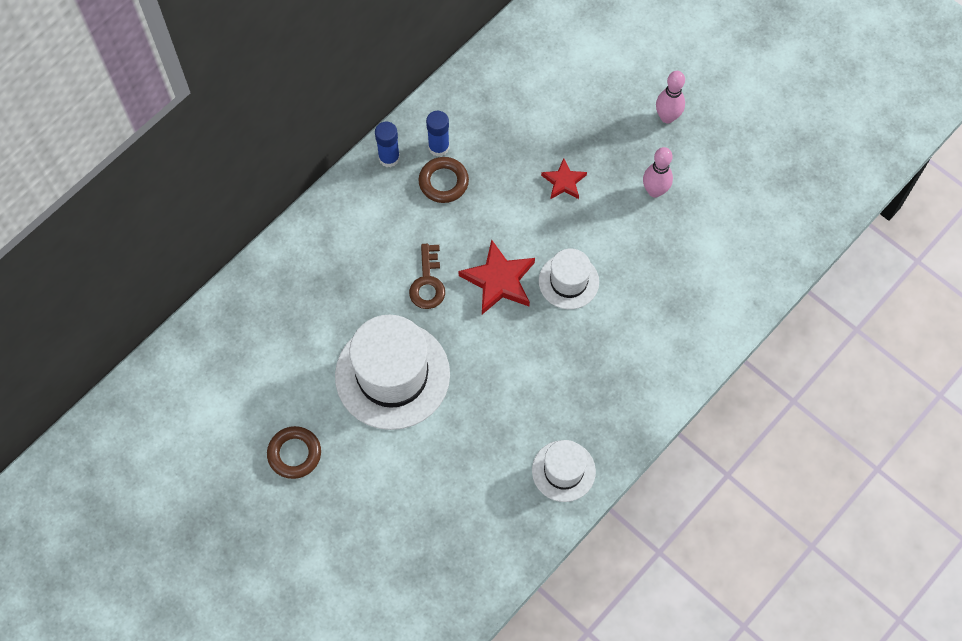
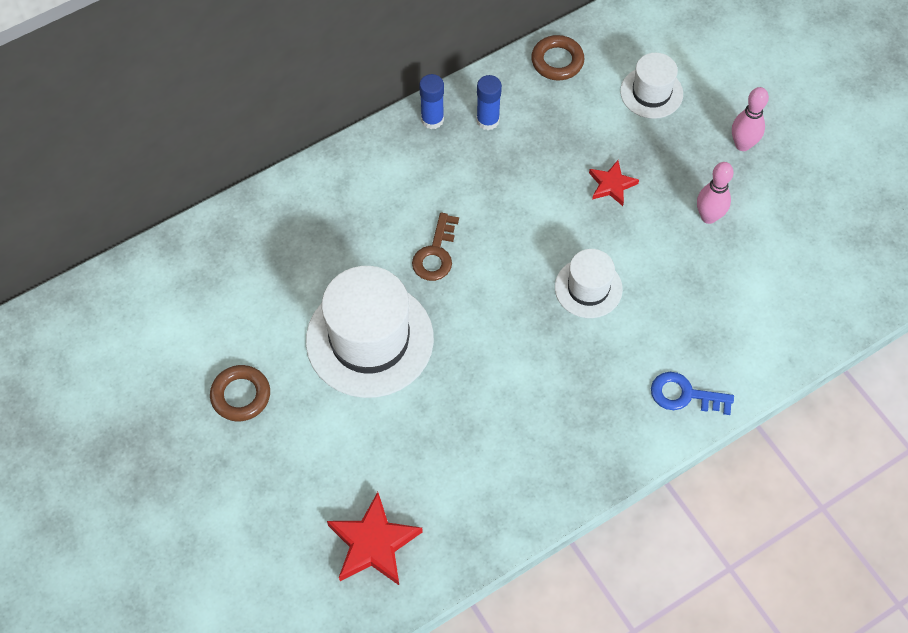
camera: 15 degrees right, 5 degrees down
(443, 182) = (482, 156): brown ring -> brown ring (557, 61)
(499, 280) = (513, 269): red star -> red star (373, 543)
(563, 471) = (526, 487): white hat -> white hat (651, 92)
(675, 356) = (684, 395): none -> blue key

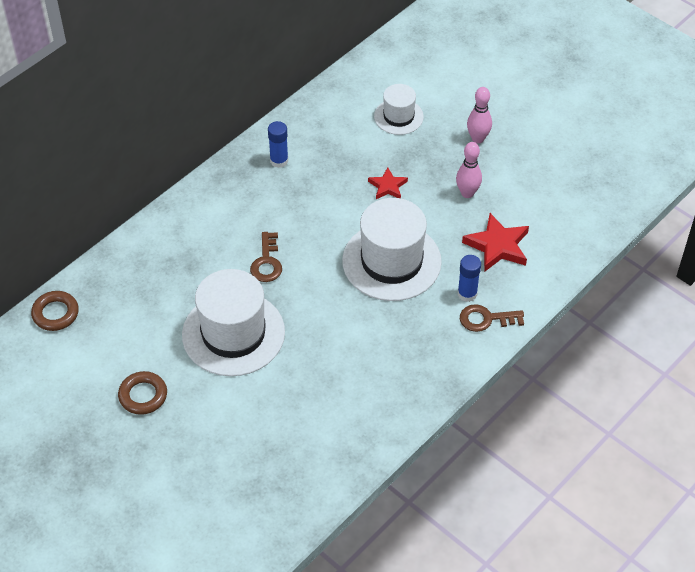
camera: 15 degrees left, 10 degrees down
(373, 543) = (280, 476): red star -> red star (497, 246)
(432, 119) = (235, 168): blue glue stick -> blue glue stick (467, 294)
(557, 61) = (320, 109): brown ring -> brown ring (55, 313)
(588, 288) = (391, 261): white hat -> white hat, size x1.85
(684, 395) = (486, 319): blue key -> brown key

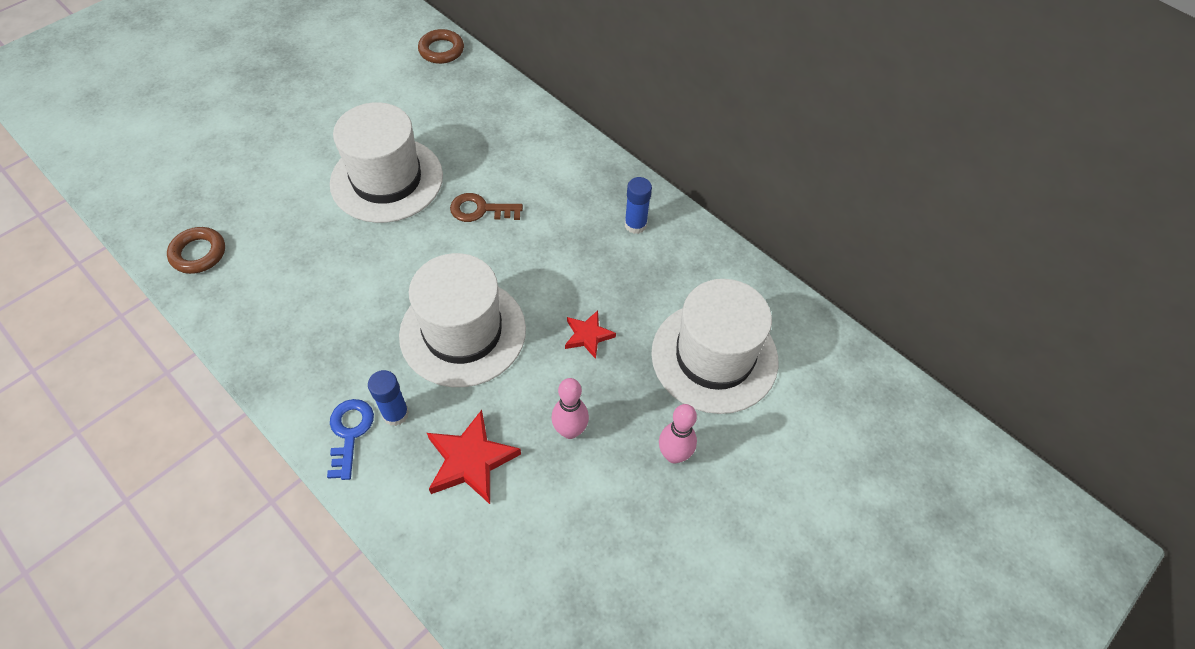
camera: 90 degrees right, 5 degrees up
(143, 395) = (327, 111): brown ring -> brown ring (198, 253)
(398, 116) = (714, 356): white hat -> white hat, size x1.85
(486, 319) = (349, 433): brown key -> blue key

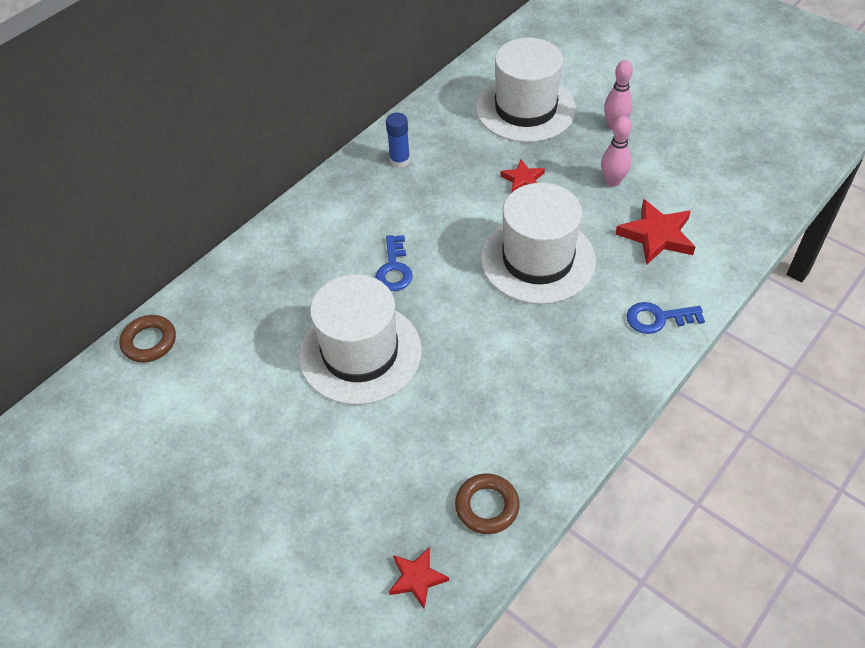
camera: 90 degrees left, 5 degrees down
(159, 203) = (417, 578): none -> red star
(395, 414) = (630, 290): blue glue stick -> none
(480, 210) = (394, 269): brown key -> blue key

